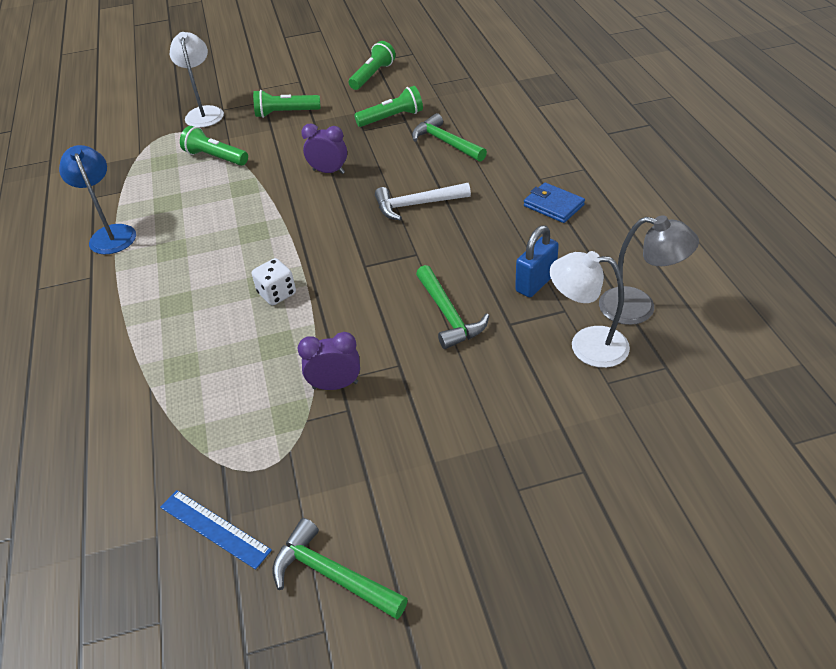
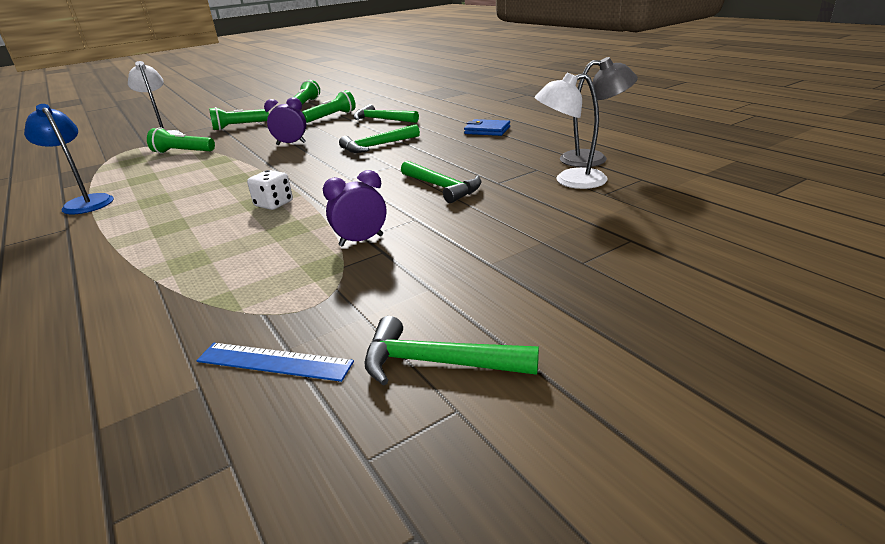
camera: 20 degrees left, 15 degrees down
(416, 205) = (377, 146): white hammer -> green hammer
(535, 283) = (502, 162): blue padlock -> none

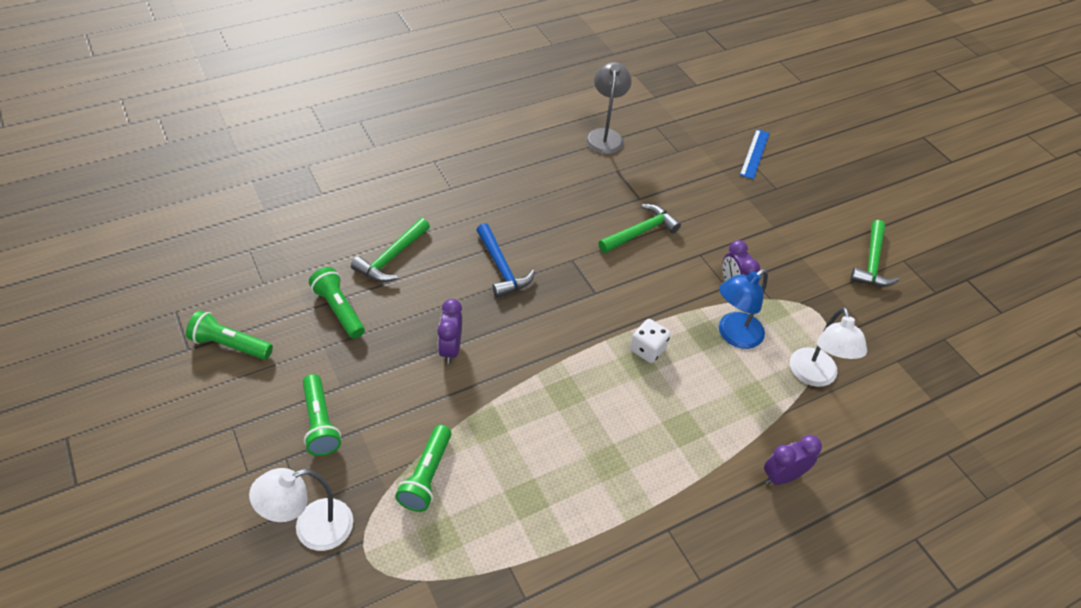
camera: 90 degrees left, 20 degrees up
(71, 282) = (782, 476): none -> purple clock
(85, 202) = (593, 540): blue lamp -> blue lamp (733, 335)
(274, 361) = (875, 329): blue ruler -> blue ruler (754, 154)
(377, 146) = (501, 268): green hammer -> blue hammer
(487, 130) = (491, 178): blue wallet -> none
(570, 180) = (648, 160): white lamp -> white lamp (814, 376)

